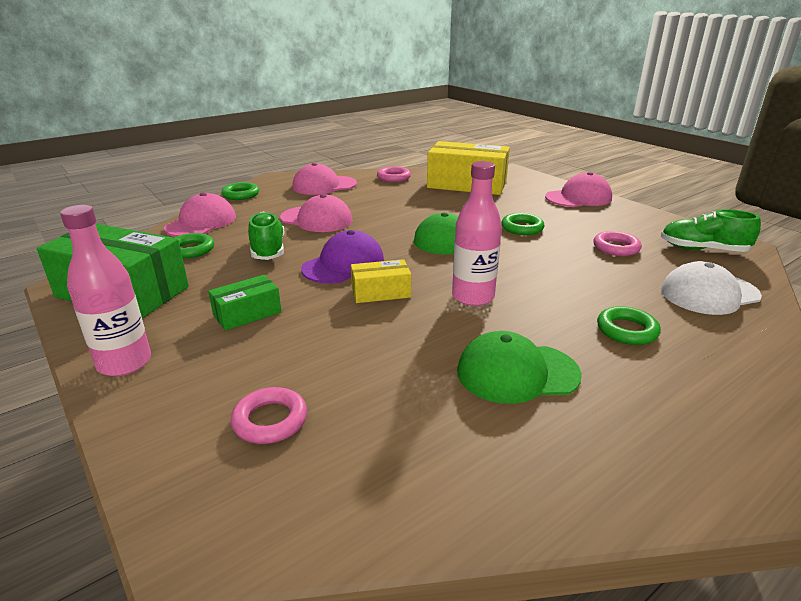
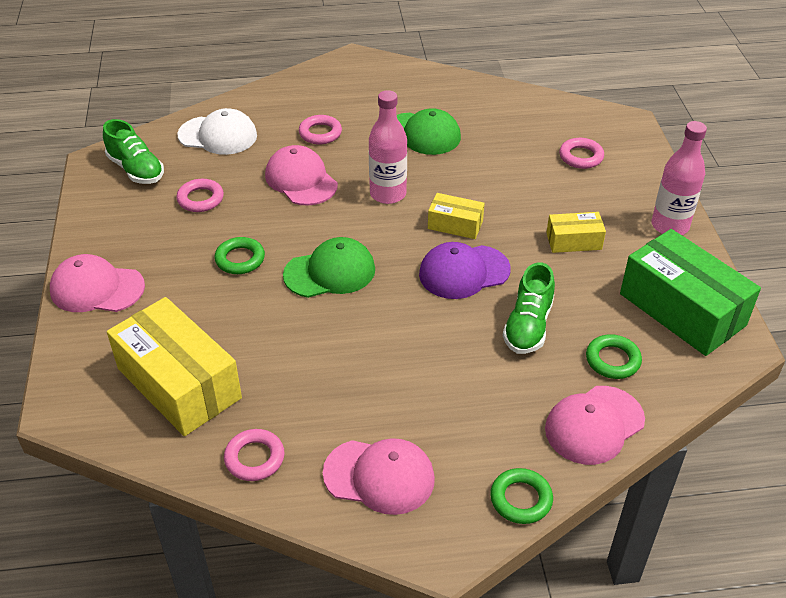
camera: 150 degrees left, 15 degrees up
(247, 314) = (574, 241): green box -> yellow box
(316, 219) = (445, 371): pink cap -> pink cap (301, 180)
(626, 330) = (320, 133): green ring -> pink ring

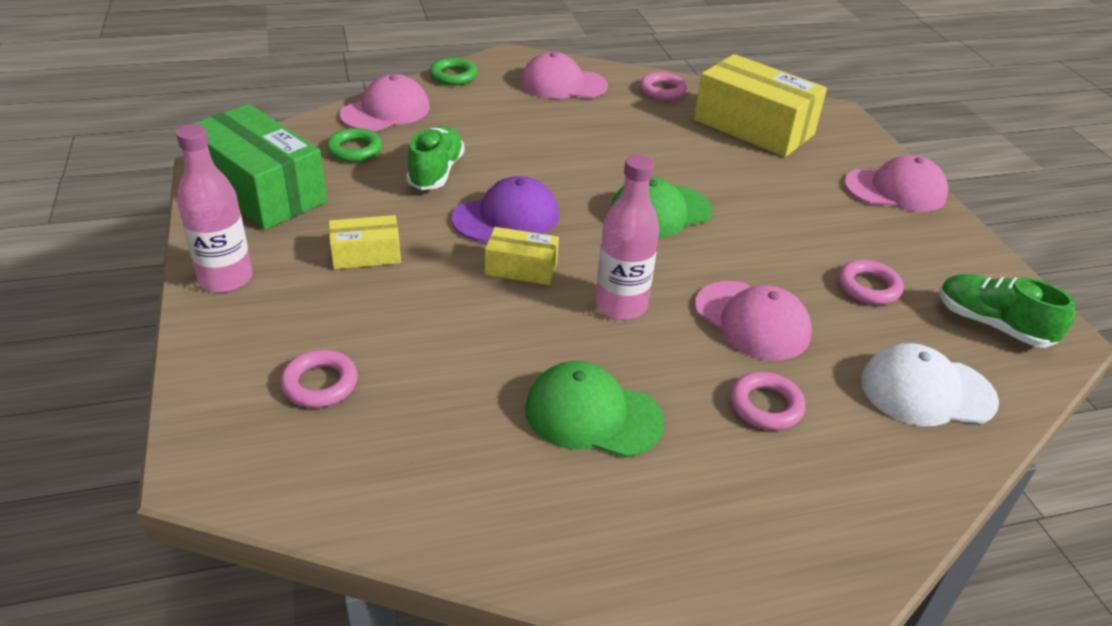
camera: 170 degrees right, 5 degrees down
(240, 259) = (768, 221): green ring -> none

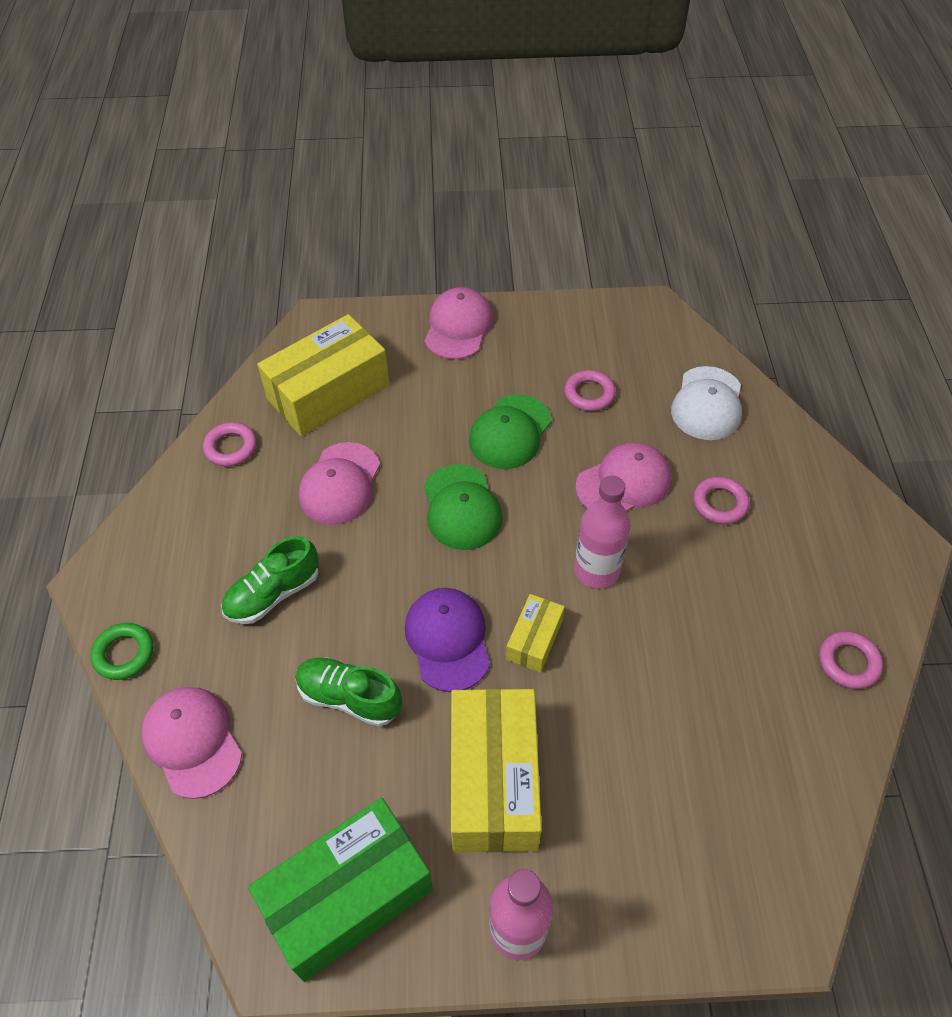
camera: 75 degrees left, 15 degrees up
(320, 384) = (684, 831): pink ring -> pink ring (848, 662)
(355, 150) = (279, 784): green ring -> none
(366, 255) = (494, 781): yellow box -> yellow box, size x2.02
(563, 84) = (185, 539): pink cap -> pink cap (340, 484)
(592, 415) = (727, 619): green cap -> green cap (510, 432)
(992, 325) = (640, 339): green shoe -> green shoe (273, 594)

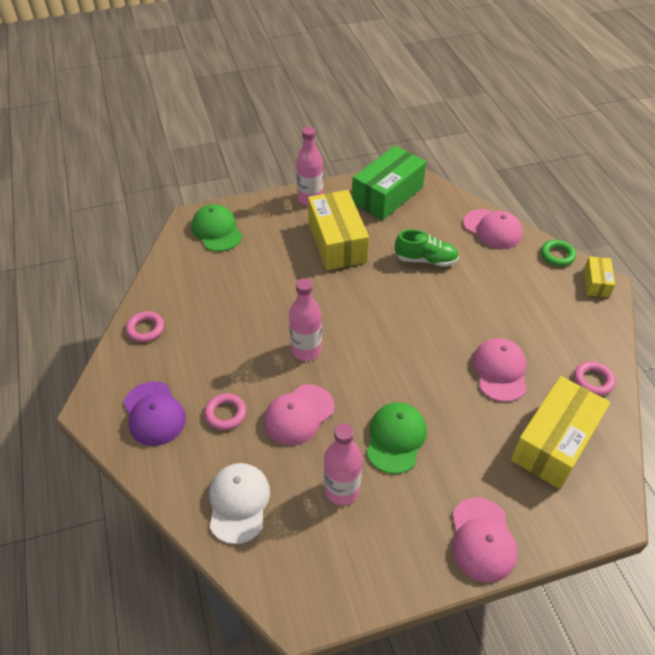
camera: 165 degrees right, 5 degrees down
(273, 594) = (498, 298): green shoe -> none
(448, 640) = (385, 295): purple cap -> purple cap (154, 413)
(461, 507) = (409, 372): green cap -> green cap (217, 230)
(534, 640) = (335, 305): yellow box -> yellow box (596, 283)
(589, 394) = (342, 490): pink ring -> pink bottle

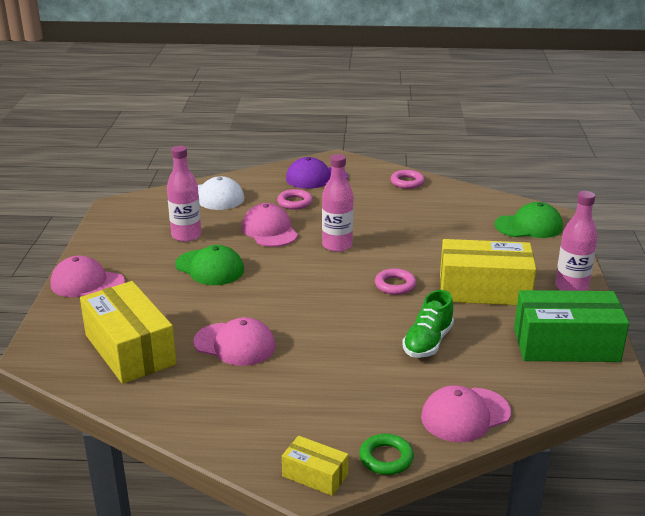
camera: 110 degrees right, 20 degrees down
(387, 195) = (566, 345): green box -> green box turned 60 degrees counterclockwise
(593, 381) = (173, 404): pink ring -> pink ring (395, 285)

